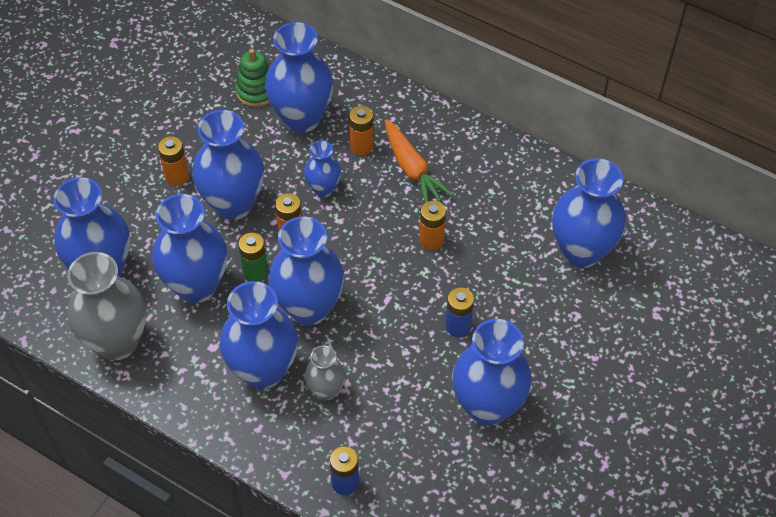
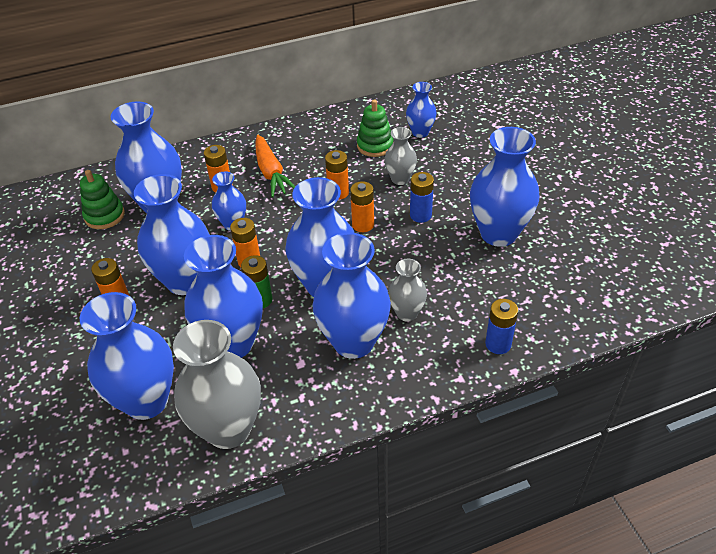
camera: 50 degrees left, 10 degrees down
(405, 288) = (363, 225): none -> orange battery
(412, 169) = (271, 173): orange carrot -> orange carrot turned 60 degrees clockwise
(494, 278) = (400, 179): none -> grey vase
(525, 225) = (375, 145): none -> green stacking toy
(581, 251) = (420, 132): blue vase -> blue vase, size x0.53

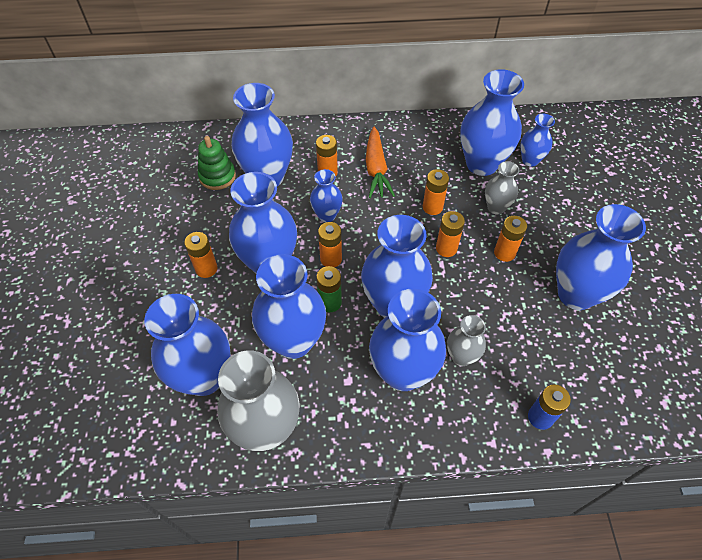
camera: 15 degrees right, 10 degrees up
(375, 145) = (481, 164): green stacking toy -> blue vase
(420, 215) = (504, 253): blue battery -> orange battery

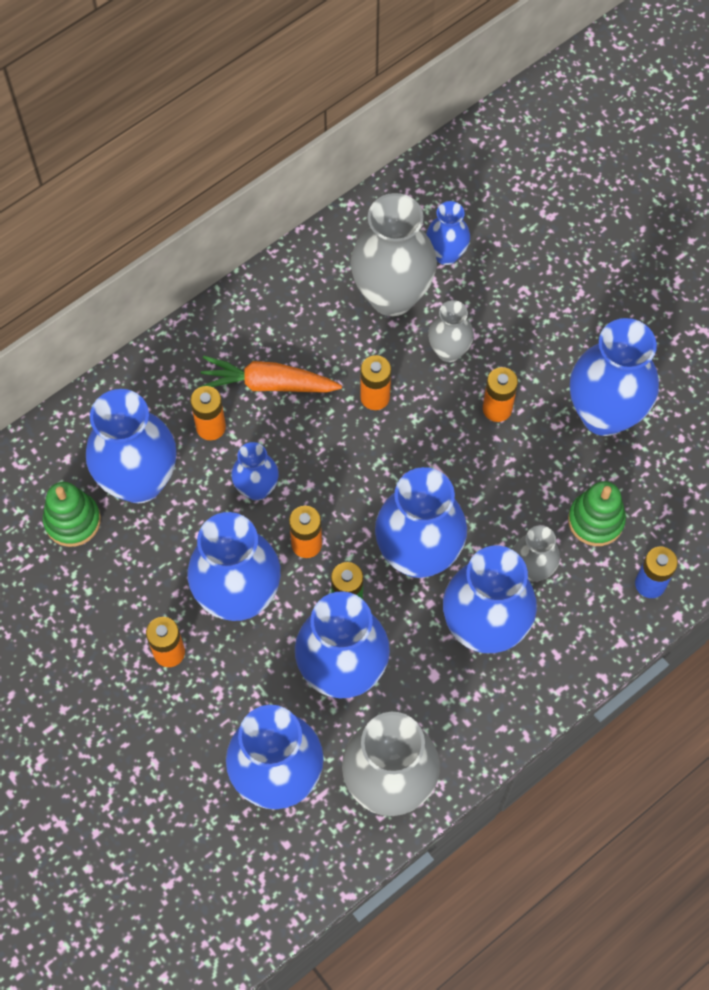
camera: 35 degrees left, 10 degrees up
(376, 169) = (268, 384): orange carrot -> orange carrot turned 135 degrees clockwise
(446, 248) = (428, 445): orange battery -> none
(481, 164) = (392, 296): blue vase -> grey vase
(527, 353) = (595, 520): none -> green stacking toy

